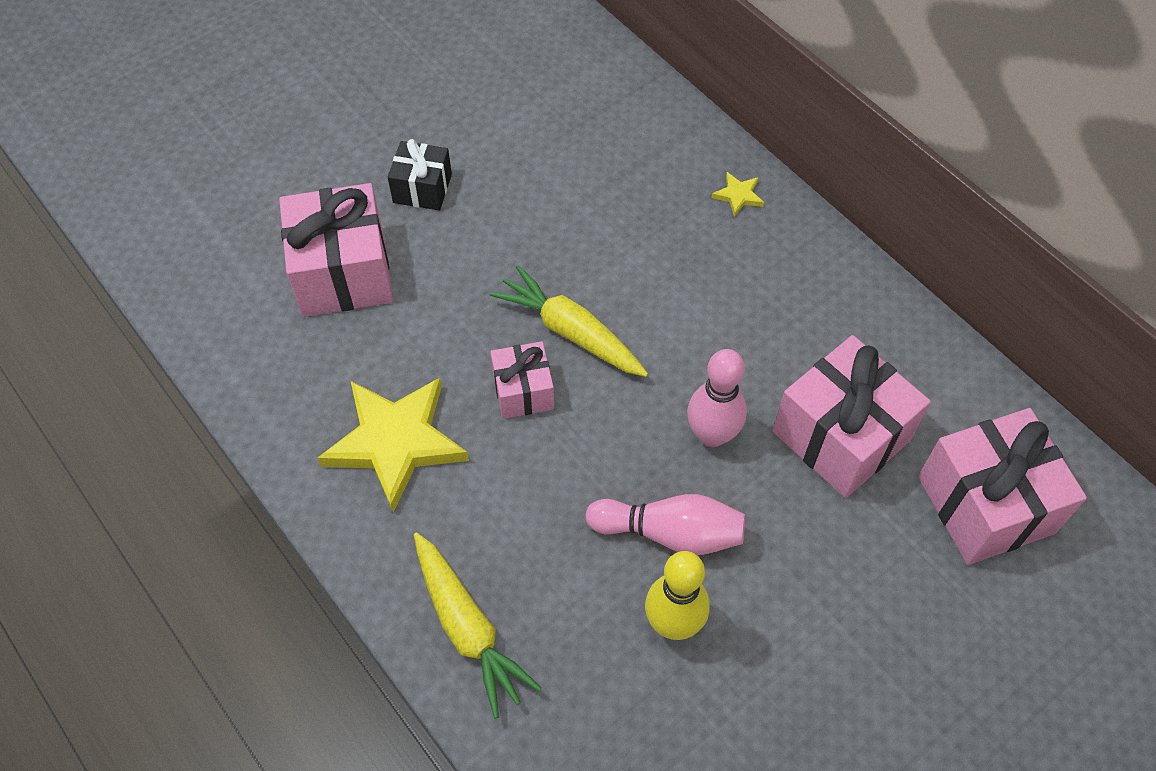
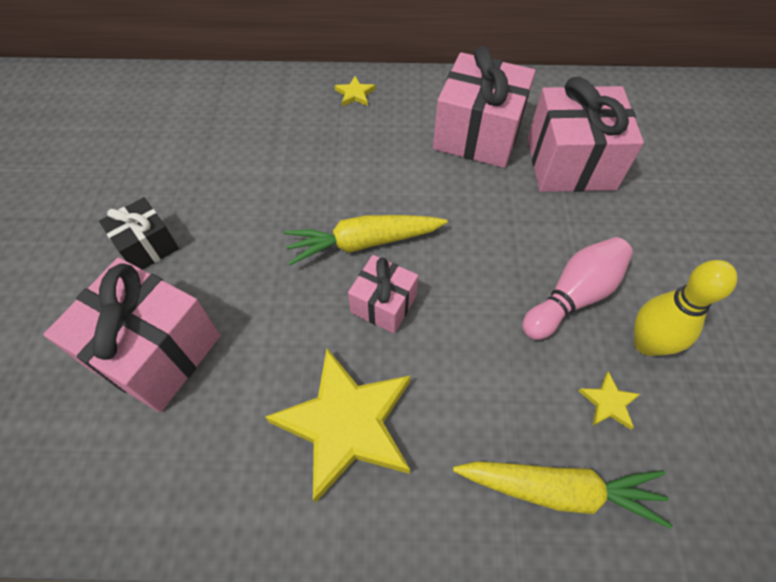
camera: 50 degrees left, 0 degrees up
(581, 623) = (608, 403): none -> yellow star
(712, 435) = (515, 222): pink bowling pin -> none
(985, 504) = (668, 134): pink gift -> pink gift (477, 134)

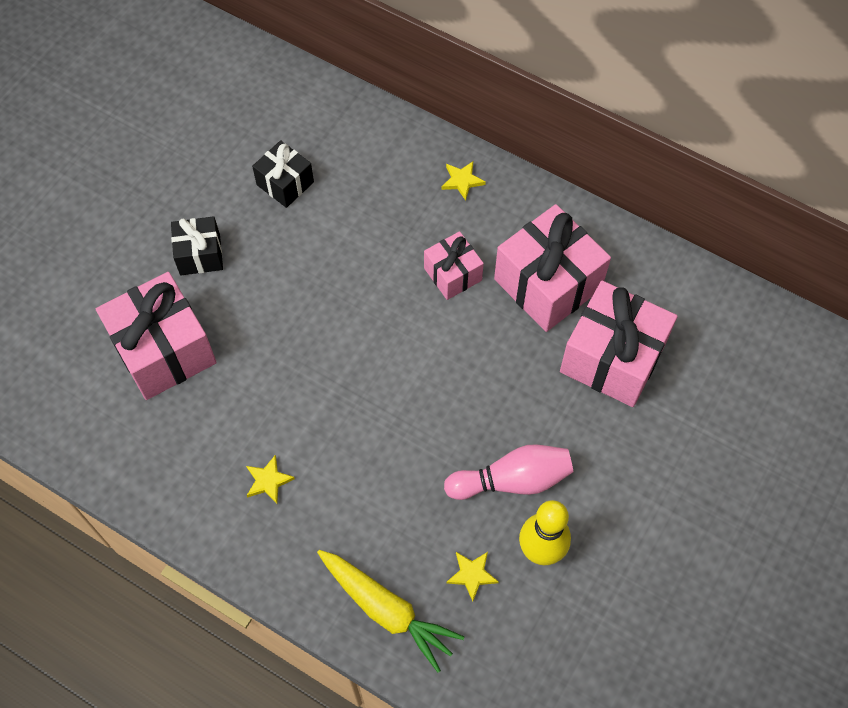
camera: 30 degrees right, 5 degrees up
(200, 155) = (285, 183): none -> black gift
(346, 424) = (268, 481): yellow star -> yellow star, size x0.40
(363, 243) = (372, 341): yellow carrot -> none
(383, 304) = (354, 403): pink gift -> pink gift (453, 274)

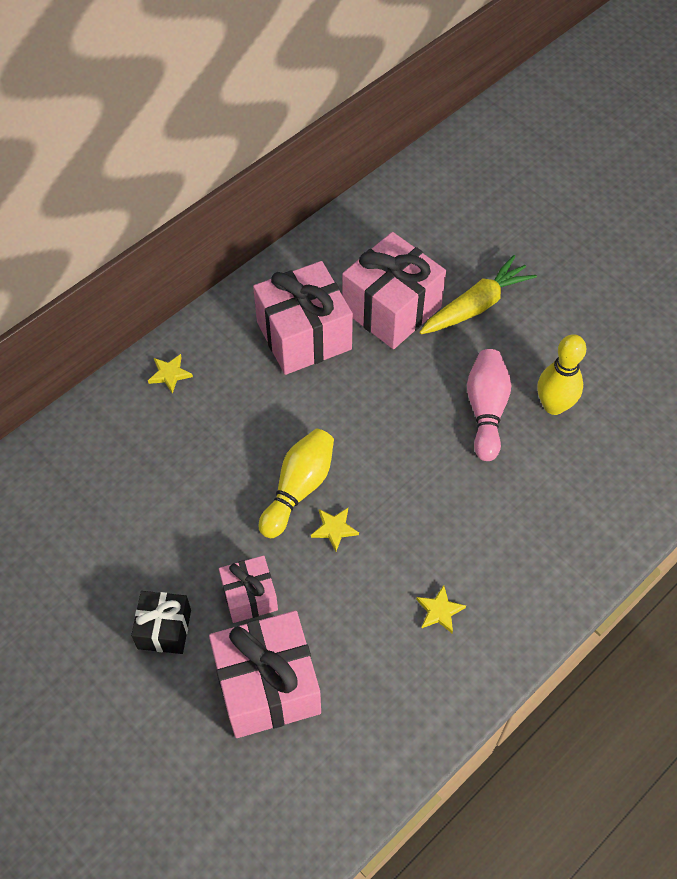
camera: 75 degrees left, 5 degrees down
(285, 183) = (109, 529): black gift -> none
(368, 324) = (299, 488): none -> yellow bowling pin
(387, 610) = (586, 536): yellow carrot -> yellow carrot (476, 305)
(453, 274) = (268, 406): pink gift -> pink gift (249, 596)
(472, 575) = (566, 462): yellow star -> yellow star (334, 529)

